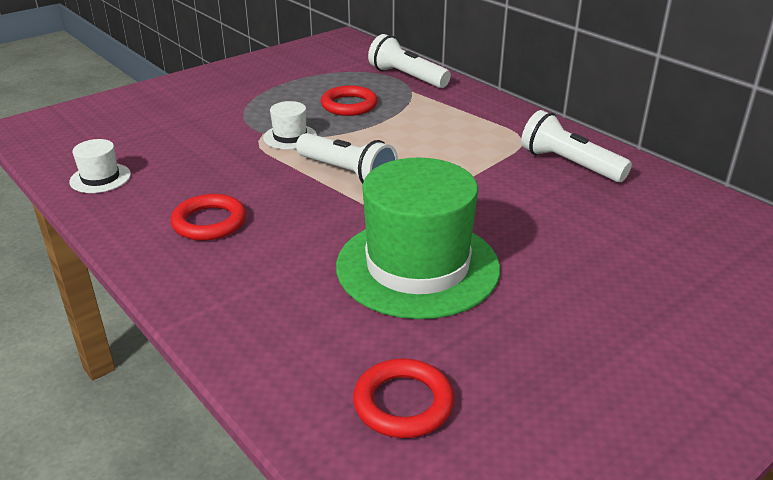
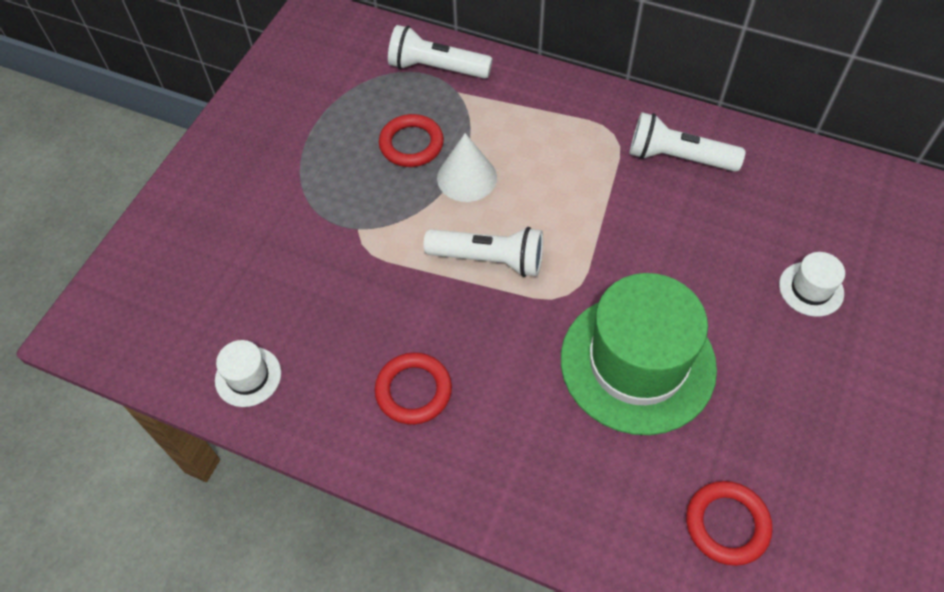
camera: 25 degrees left, 25 degrees up
(290, 137) = (390, 224): white hat -> white hat (811, 289)
(374, 130) = (467, 177): none -> white cone

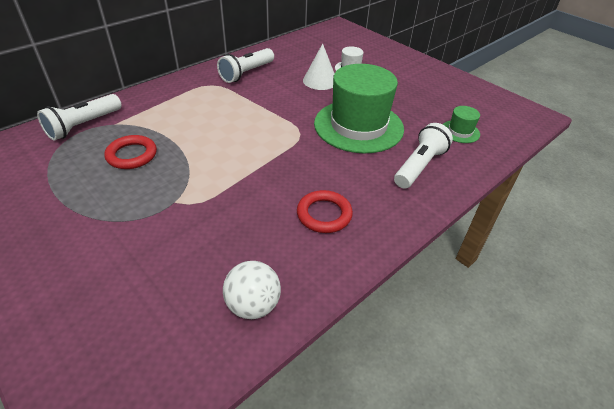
camera: 70 degrees left, 15 degrees down
(248, 376) = (253, 305): white hat -> white ball
(467, 177) = (184, 141): white cone -> white cone (320, 81)
(489, 259) = (252, 152): white flashlight -> white flashlight (419, 166)
(727, 524) = (460, 131): red ring -> green hat

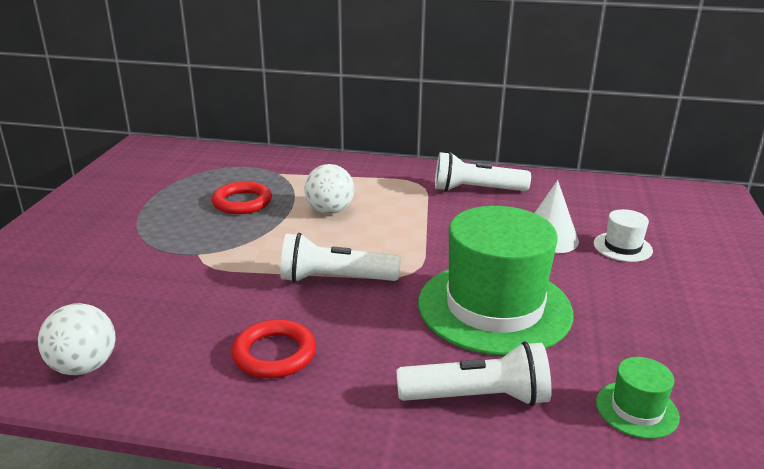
camera: 55 degrees right, 15 degrees down
(83, 126) = (256, 163): white flashlight -> white flashlight (334, 279)
(197, 127) = (330, 211): none -> white ball

